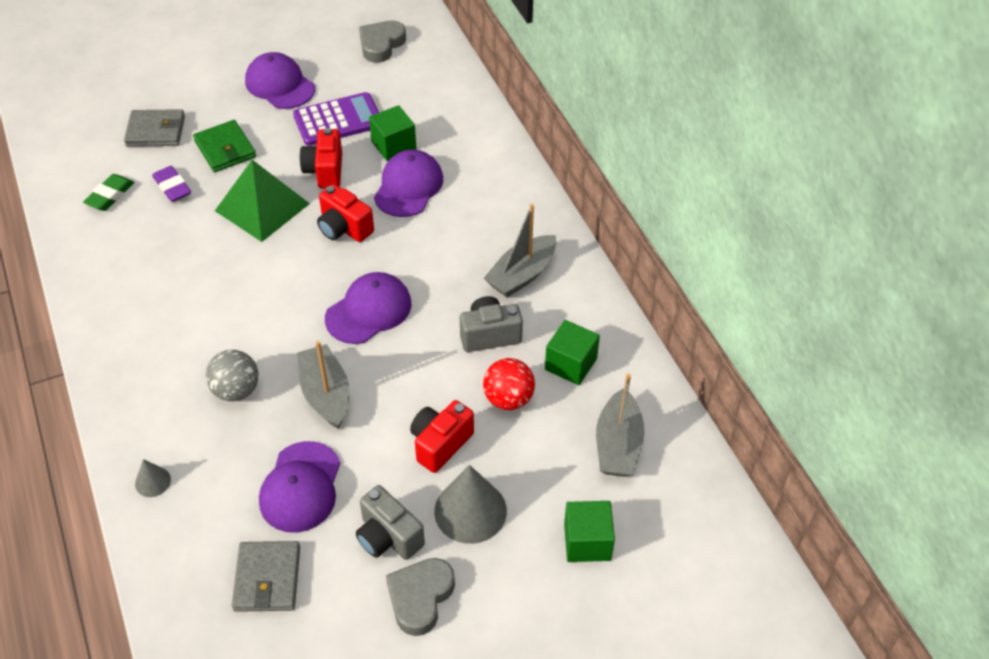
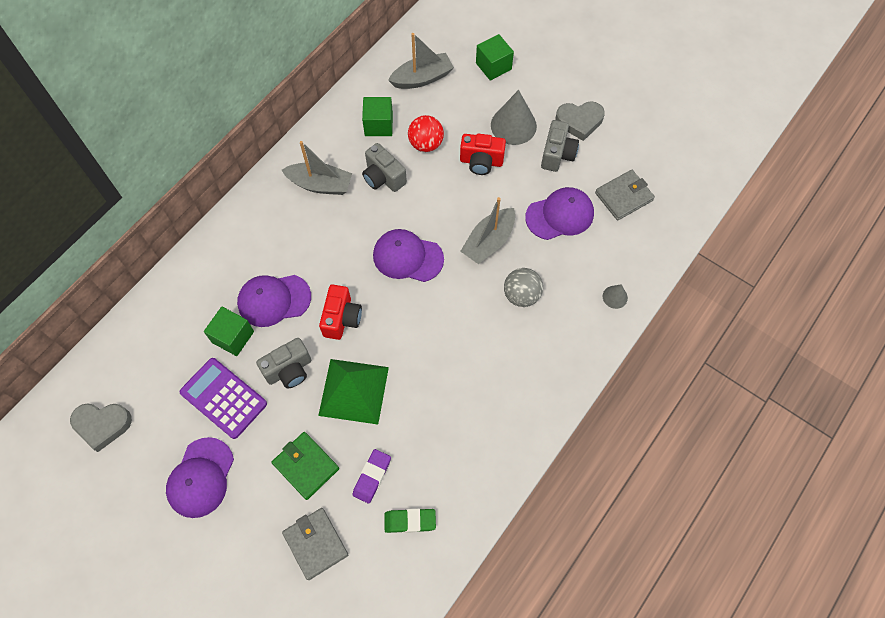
camera: 120 degrees left, 15 degrees up
(225, 149) = (306, 466): green wallet -> green wallet turned 75 degrees counterclockwise
(325, 171) = (289, 370): red camera -> grey camera

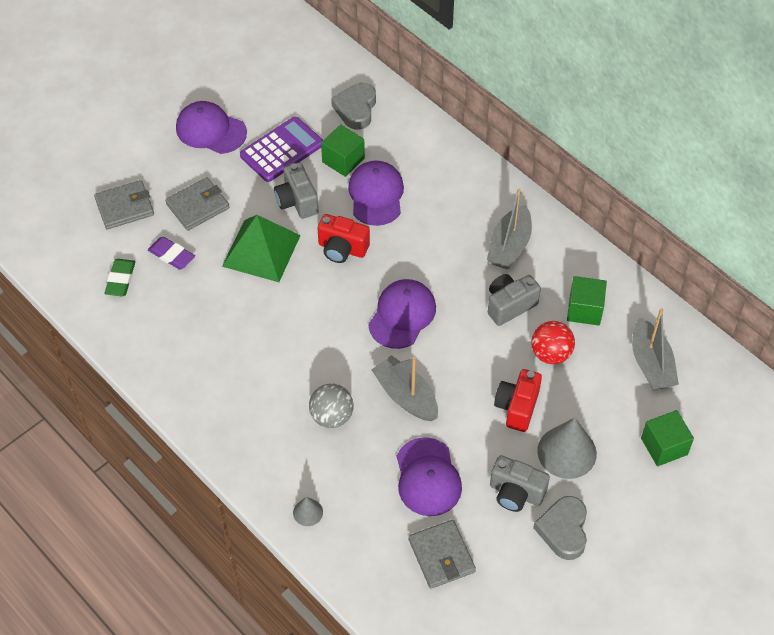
camera: 100 degrees right, 10 degrees down
(102, 425) = (280, 65): grey heart -> grey heart (356, 109)
(306, 466) = (197, 206): green wallet -> grey wallet

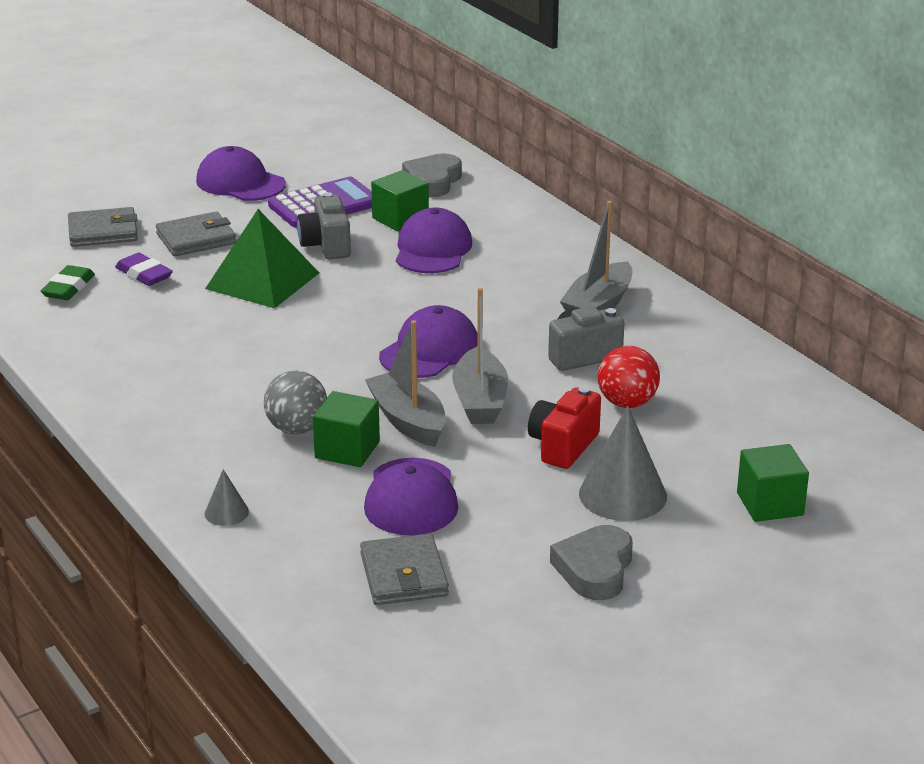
camera: 10 degrees right, 25 degrees down
(342, 249) = (370, 288): red camera -> none
(516, 493) = (535, 526): grey camera -> none
(584, 310) = (687, 369): green cube -> green cube (347, 450)
(651, 364) = (770, 425): grey boat -> grey boat (480, 401)

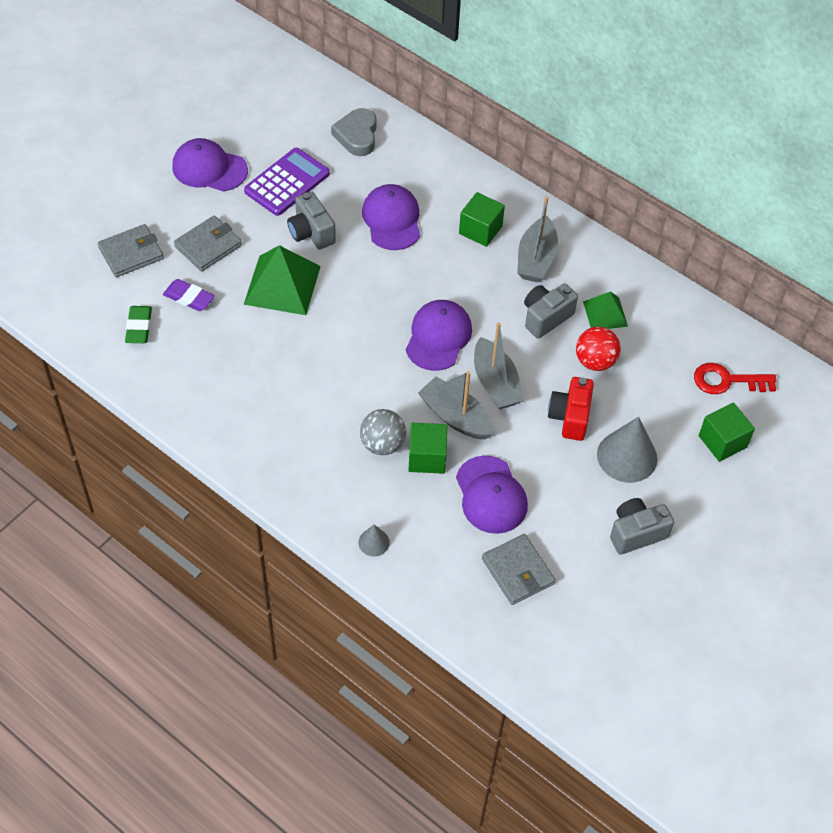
camera: 20 degrees left, 25 degrees up
(400, 219) = (352, 188): green cube -> green cube (480, 230)
(595, 569) = (636, 533): grey heart -> grey camera
(665, 364) = (605, 313): none -> green pyramid
(806, 449) = (727, 381): none -> red key

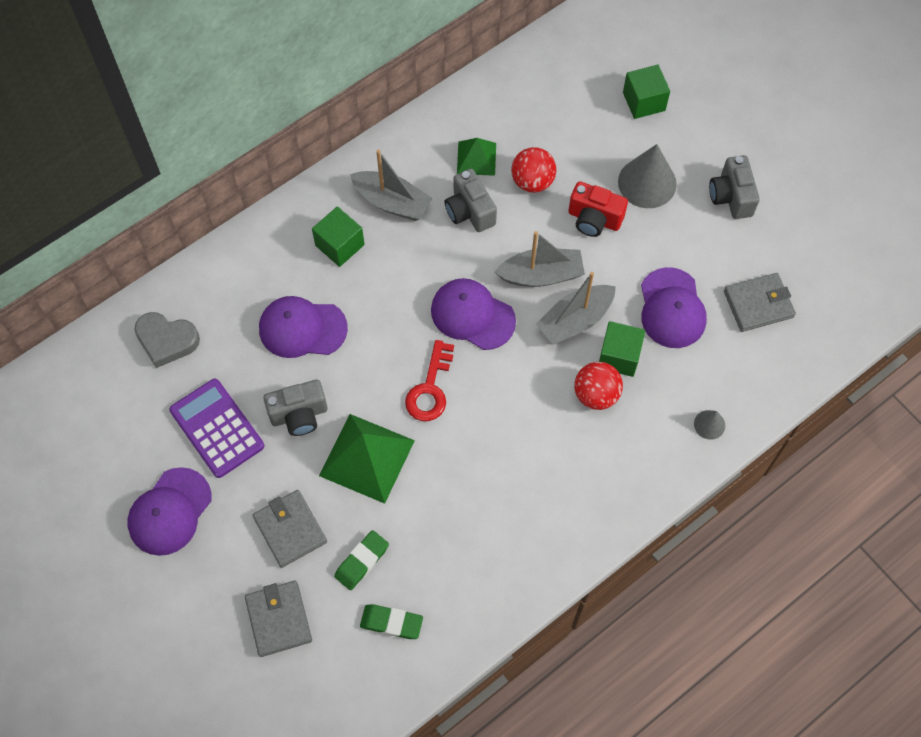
camera: 75 degrees left, 10 degrees up
(189, 298) = (361, 561): purple eraser -> green eraser
(382, 444) = (596, 394): grey ball -> red ball
(491, 495) = (671, 308): purple cap -> purple cap turned 90 degrees clockwise
(727, 381) = (577, 78): red key -> red key (430, 388)

